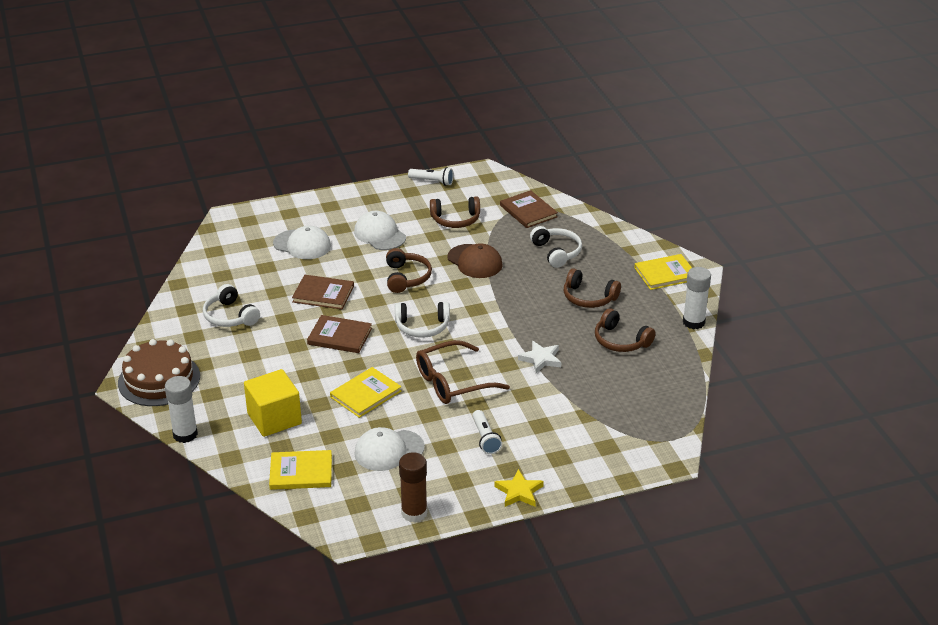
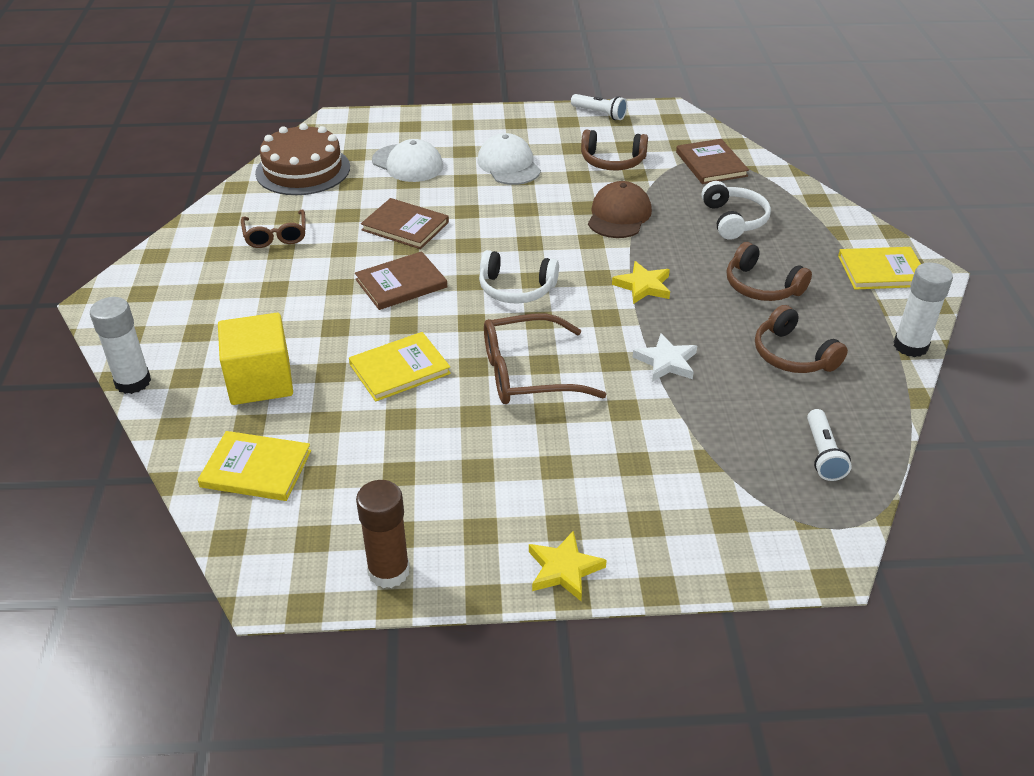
camera: 15 degrees right, 5 degrees up
(159, 379) = (144, 301): brown cake -> brown cake (303, 170)
(230, 316) = (275, 235): white headphones -> brown glasses
(340, 336) = (401, 283): brown book -> brown book turned 60 degrees counterclockwise
(389, 450) = (395, 460): white cap -> none
(406, 277) = (521, 222): brown headphones -> none
(475, 261) = (619, 215): brown cap -> brown cap turned 135 degrees counterclockwise
(485, 438) = (543, 468): white flashlight -> white flashlight (823, 454)
(509, 310) = (643, 286): none -> yellow star

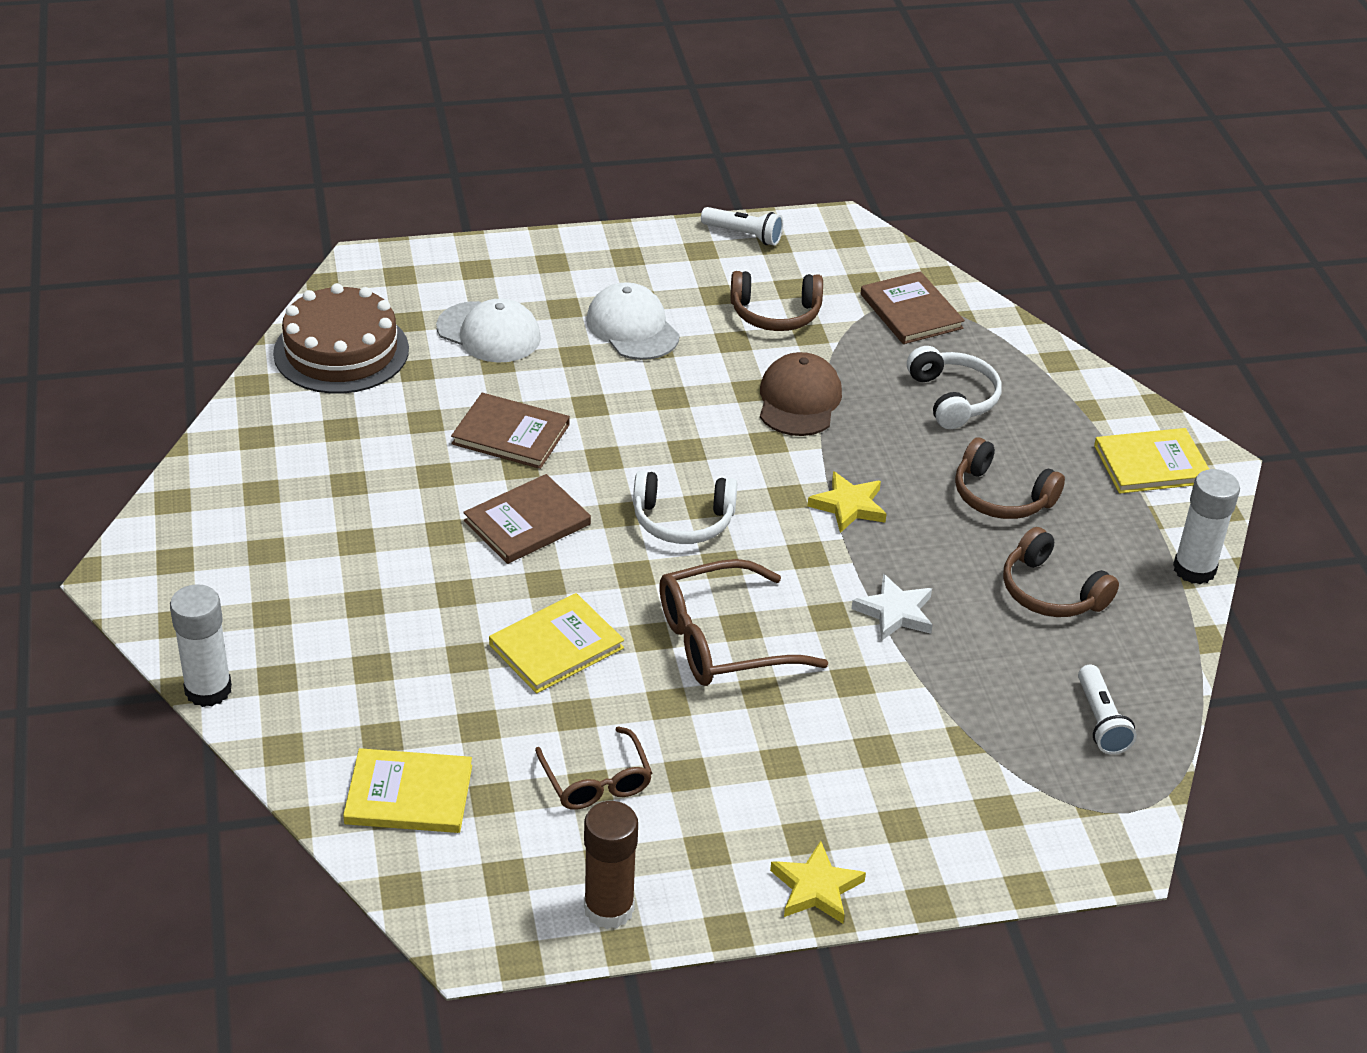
camera: 10 degrees left, 0 degrees up
(260, 381) = (378, 677): yellow cube -> none
(275, 235) = (333, 459): brown glasses -> brown glasses (596, 780)

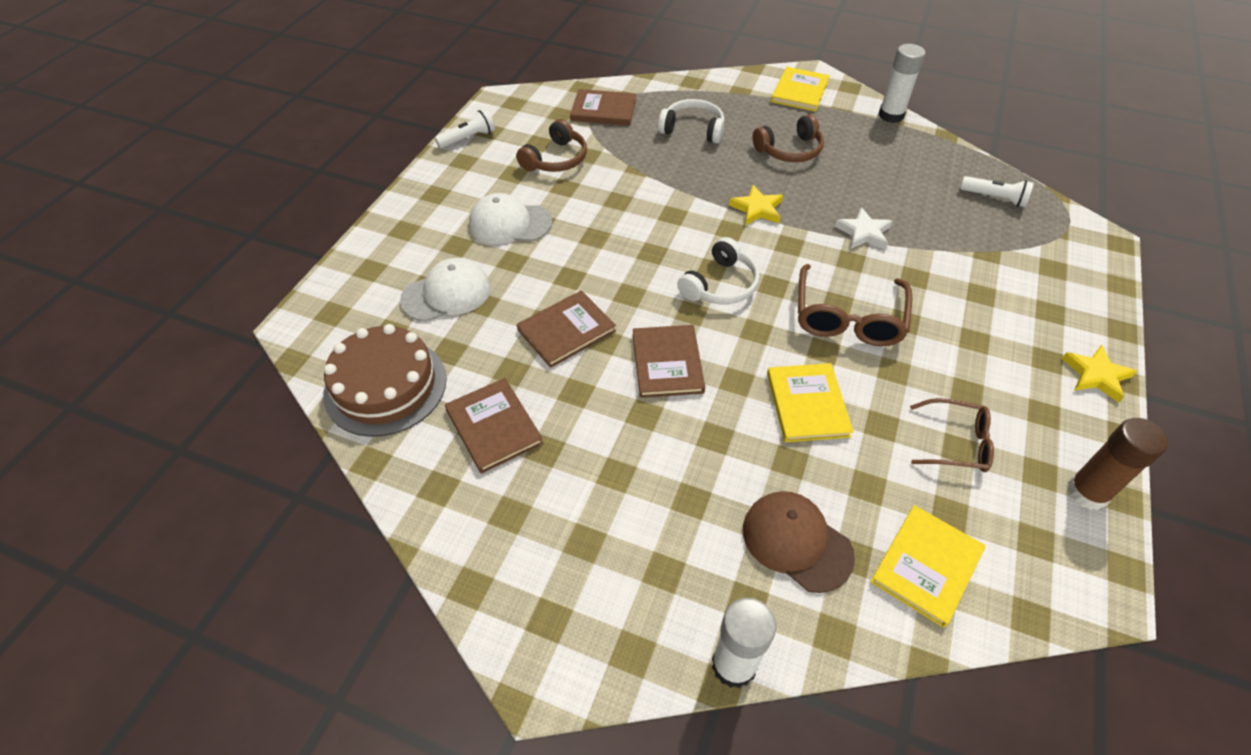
camera: 55 degrees left, 10 degrees up
(349, 439) = (494, 426): none -> brown book
(799, 400) = (645, 186): brown cap -> brown cap (796, 542)
(1051, 592) = (880, 168): brown headphones -> none

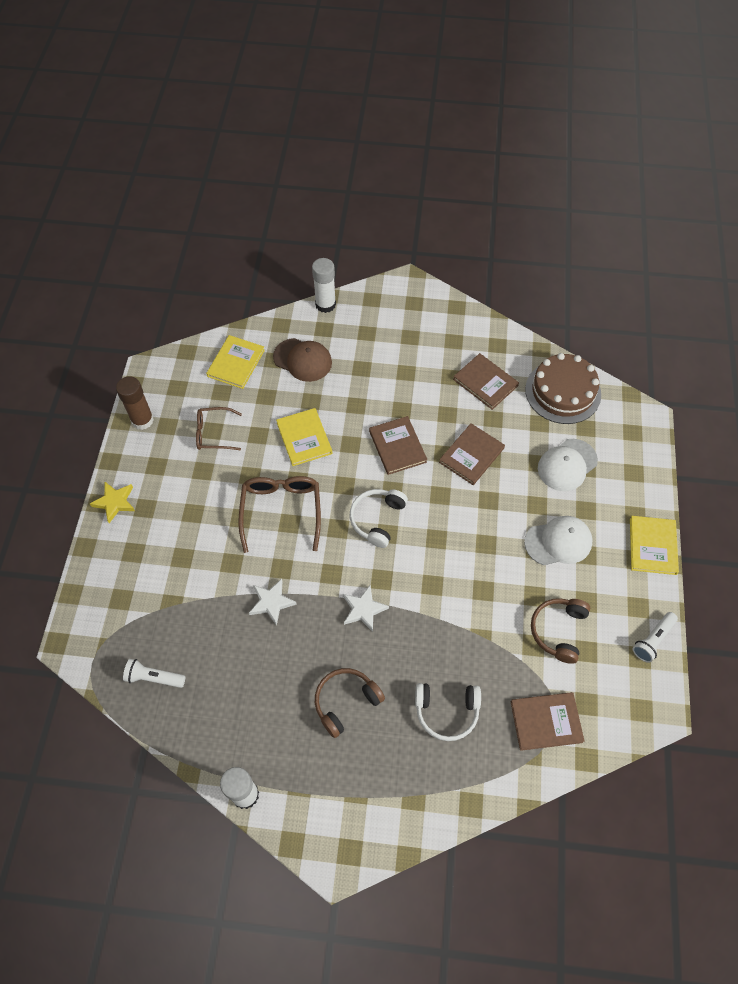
camera: 165 degrees right, 10 degrees up
(757, 209) = (363, 609): yellow star -> white star
(799, 91) = (347, 817): yellow book -> yellow book (652, 546)

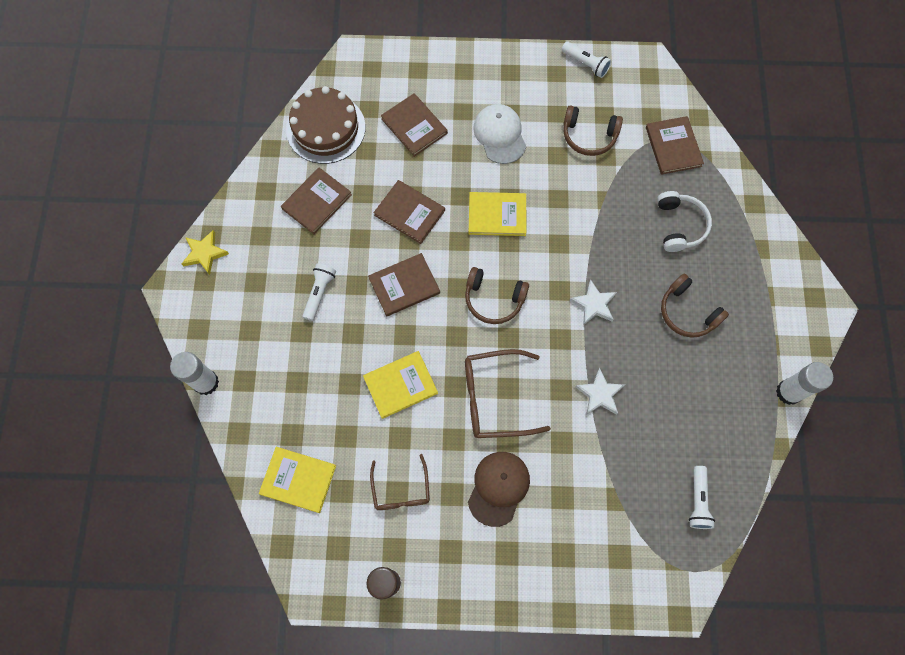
camera: 95 degrees left, 10 degrees up
(115, 502) = (503, 591): yellow star -> yellow star (204, 253)
(302, 360) = (291, 400): brown cap -> brown cap (498, 488)
(377, 519) = (493, 299): white headphones -> brown headphones
(395, 382) = (319, 293): none -> white flashlight
(567, 465) = (414, 126): white cap -> brown book
(652, 546) = (495, 59): yellow book -> yellow book (497, 215)

